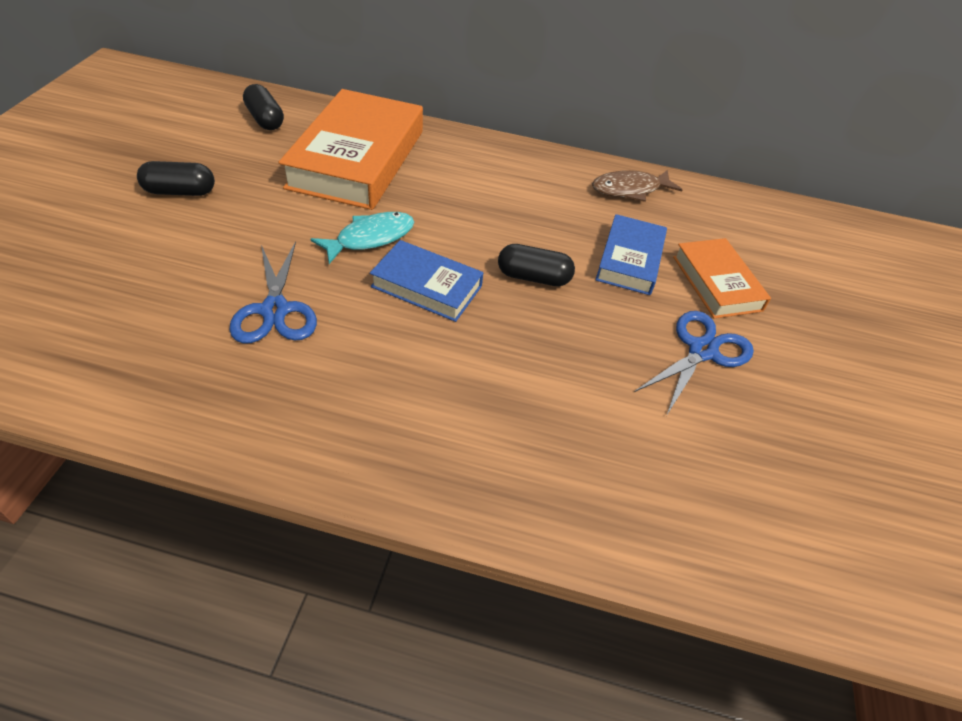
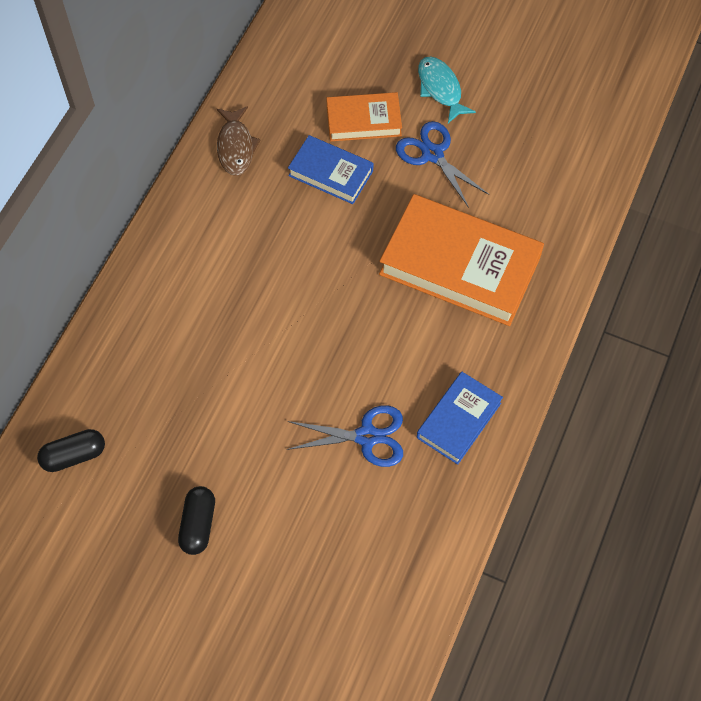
camera: 75 degrees left, 15 degrees up
(357, 159) = (159, 369): orange book -> orange book (459, 266)
(370, 238) = (284, 364): turquoise fish -> turquoise fish (440, 89)
(426, 286) = (349, 326): blue book -> blue book (459, 420)
(533, 277) = (345, 247): black capsule -> none

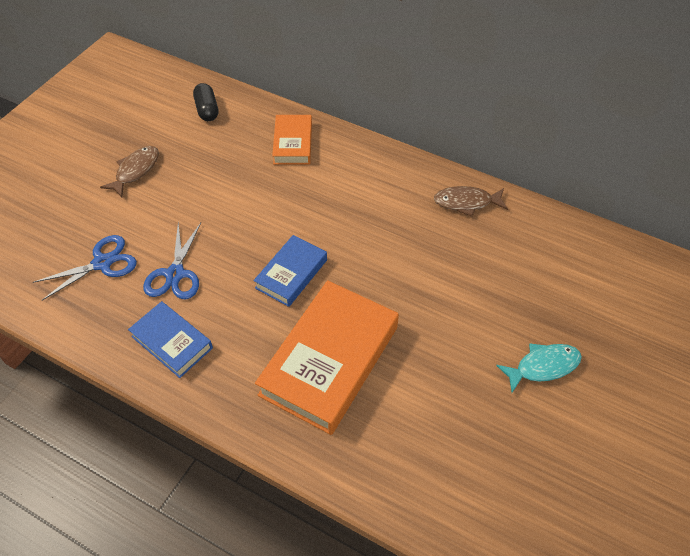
camera: 95 degrees right, 10 degrees down
(198, 524) = (135, 171): black capsule -> brown fish
(330, 173) = (438, 267): blue book -> blue book (291, 274)
(363, 121) = (498, 296): orange book -> orange book (293, 143)
(432, 154) = (460, 351): blue scissors -> blue scissors (102, 263)

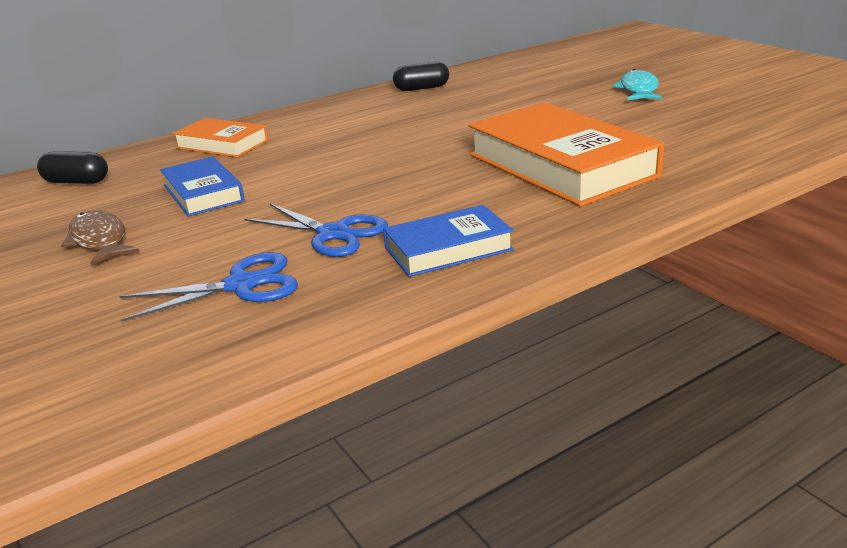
camera: 60 degrees left, 25 degrees down
(102, 263) = (241, 285): blue scissors -> blue scissors turned 75 degrees clockwise
(291, 274) = (418, 168): blue book -> blue book (203, 193)
(466, 202) = (422, 88): brown fish -> black capsule

